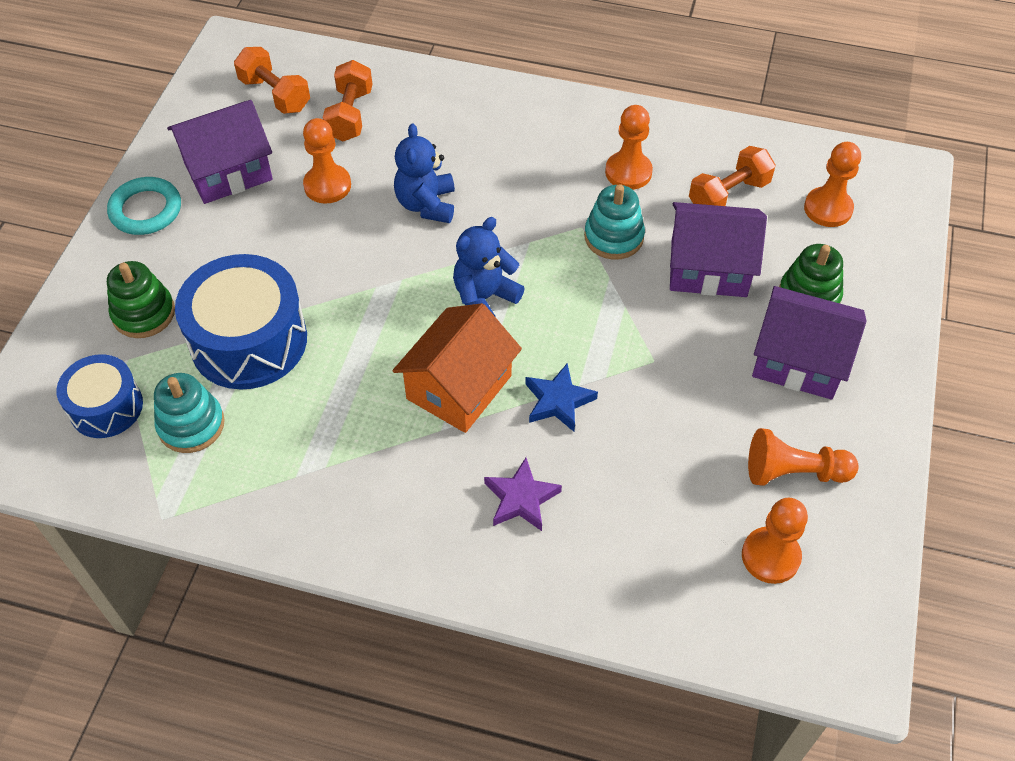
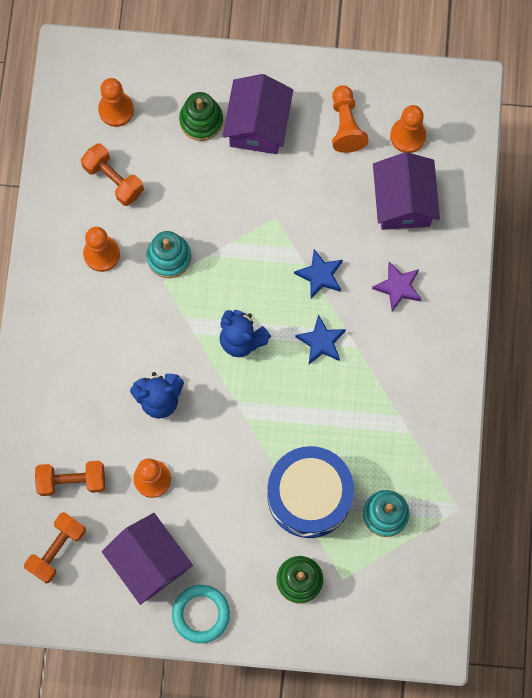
camera: 100 degrees left, 20 degrees up
(106, 407) = (383, 578): blue drum -> none
(459, 387) = (321, 342): orange house -> blue star
(708, 268) = (187, 188): purple house -> purple house (403, 202)

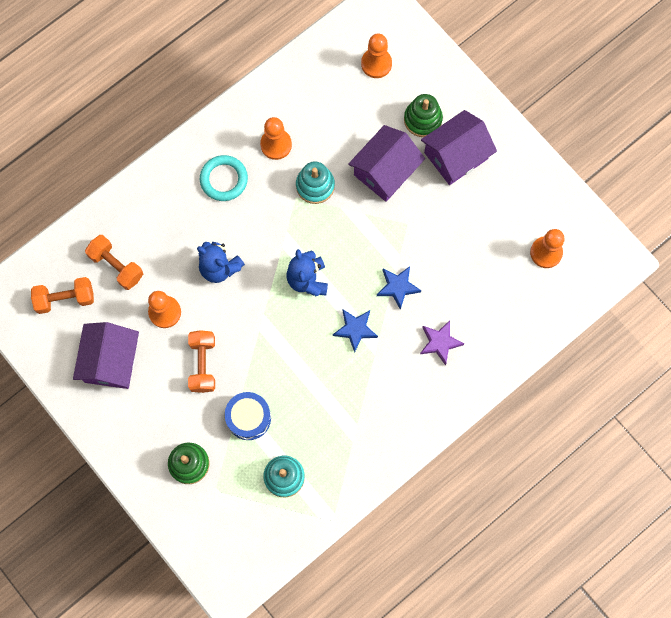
camera: 45 degrees right, 0 degrees up
(113, 180) = (330, 105): orange dumbbell -> orange dumbbell (203, 364)
(201, 614) = (108, 424): turquoise ring -> turquoise ring (224, 179)
(309, 496) = (248, 418): blue drum -> blue drum, size x0.60
(346, 125) = (512, 208): orange pawn -> none
(403, 202) = (499, 291): purple house -> purple house (385, 171)

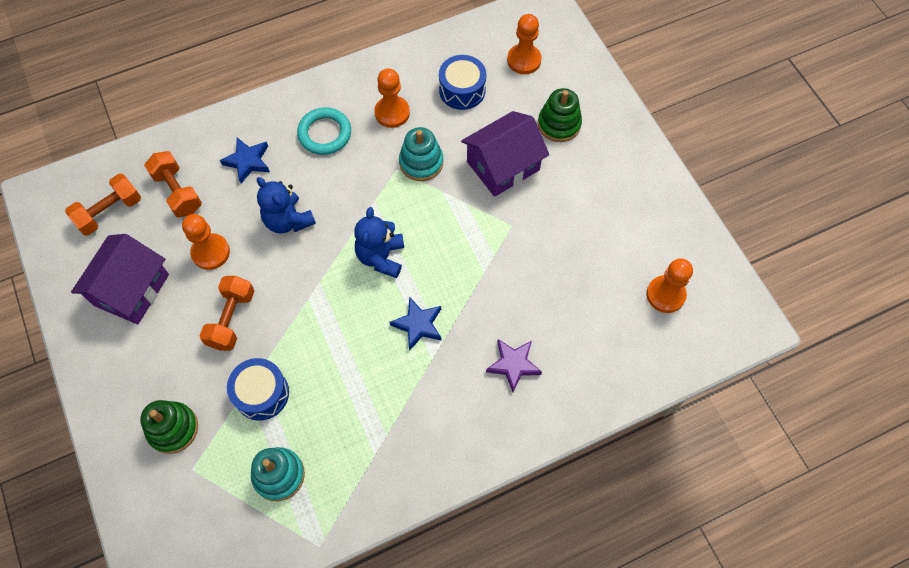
camera: 15 degrees right, 10 degrees down
(65, 299) = (110, 212): orange dumbbell -> orange dumbbell turned 45 degrees counterclockwise
(330, 107) = (462, 90): none -> blue drum
(397, 287) = (481, 290): blue star -> blue star (247, 161)
(456, 155) = (586, 168): purple house -> none

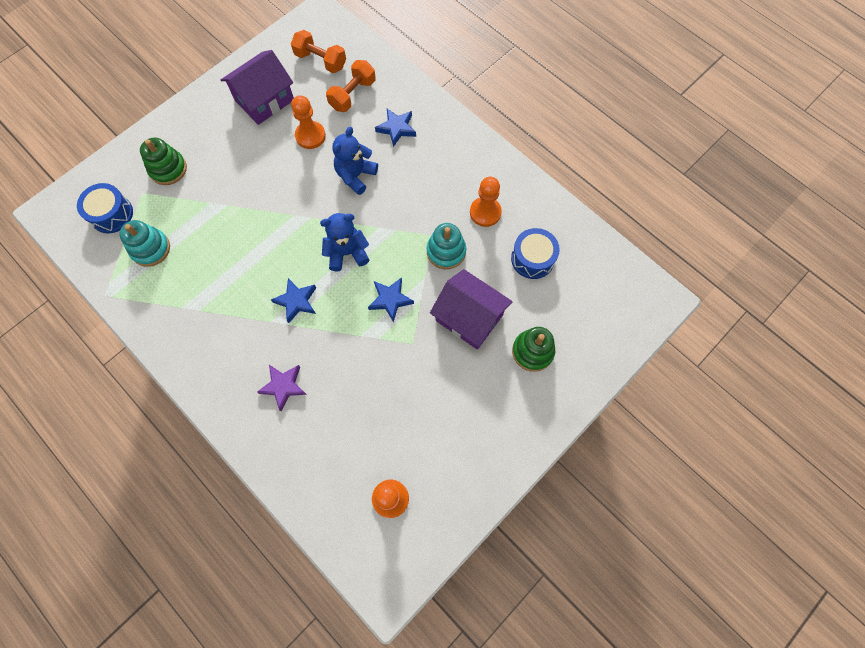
camera: 70 degrees right, 5 degrees up
(131, 290) = (264, 100): purple house -> purple house turned 45 degrees counterclockwise
(231, 319) = (261, 171): orange dumbbell -> none
(261, 393) = (209, 213): blue drum -> blue drum (111, 214)
(325, 133) = (444, 171): turquoise ring -> none
(454, 231) = (390, 300): none -> blue star
(524, 60) = (589, 299): orange pawn -> none

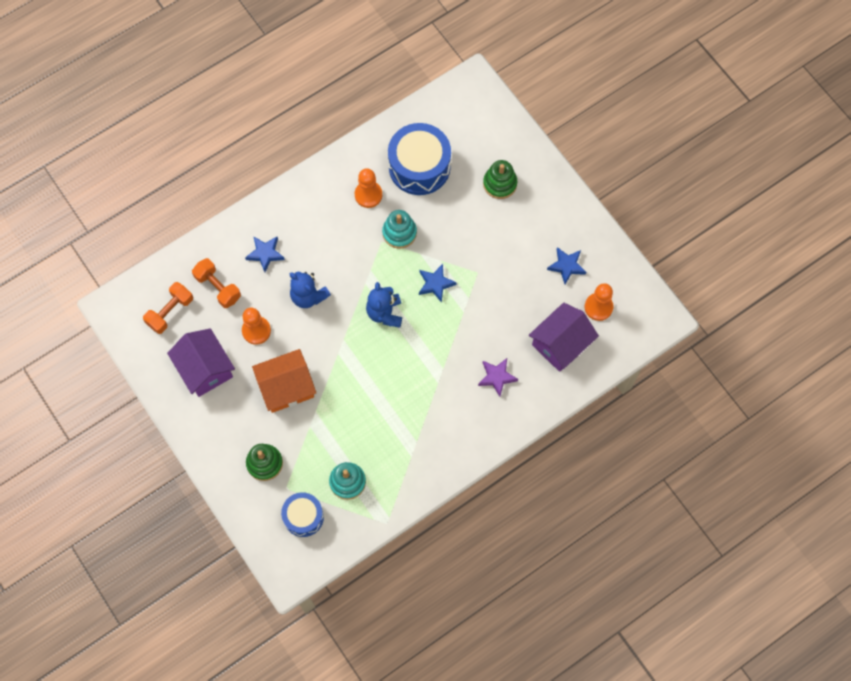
camera: 80 degrees left, 0 degrees up
(251, 174) = (286, 387): none -> orange house
(296, 301) = (423, 359): blue star -> blue star (566, 266)
(469, 317) = (462, 225): purple house -> purple house (561, 344)
(532, 259) = (419, 166): blue drum -> blue drum, size x1.67

